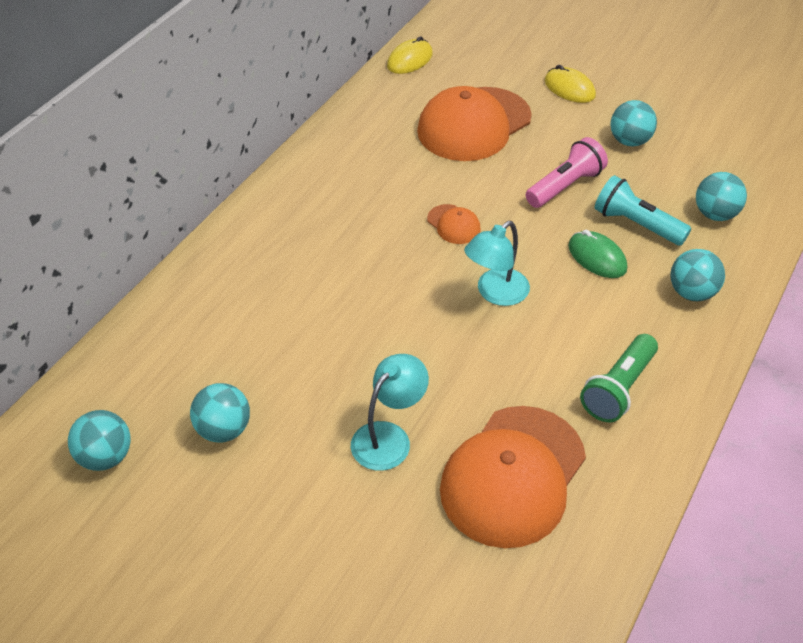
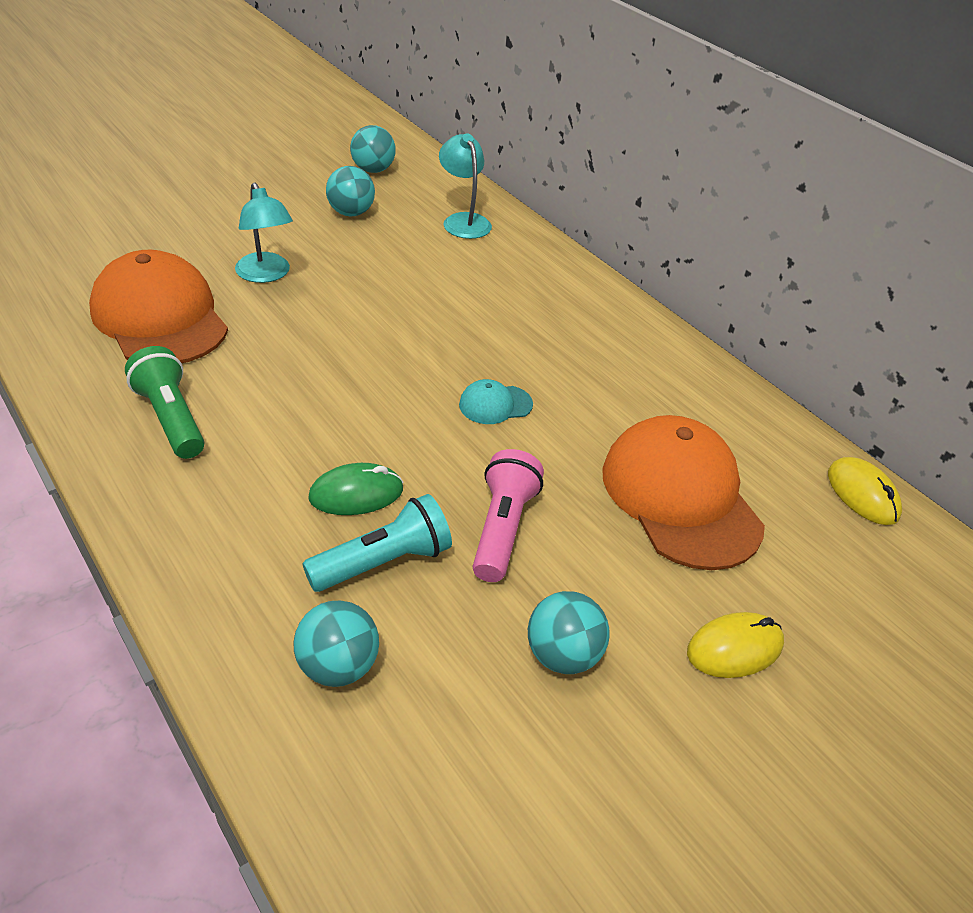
camera: 110 degrees right, 5 degrees down
(453, 224) = (495, 404): orange cap -> turquoise cap
(495, 293) = (369, 392): turquoise lamp -> turquoise lamp (463, 221)
(565, 186) = (502, 528): pink flashlight -> pink flashlight turned 150 degrees counterclockwise
(691, 293) = (229, 550): turquoise ball -> none

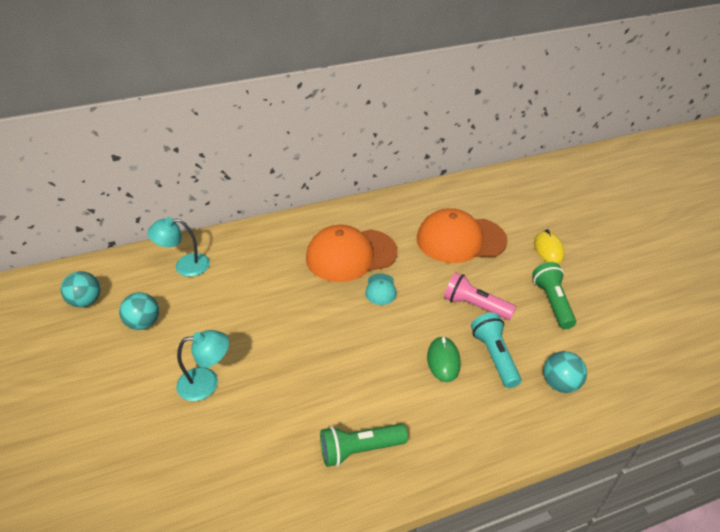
camera: 70 degrees left, 0 degrees up
(160, 317) = (239, 454): orange cap -> orange cap (351, 255)
(562, 655) = (552, 302): turquoise ball -> green flashlight
(862, 494) = (465, 186): yellow mouse -> none

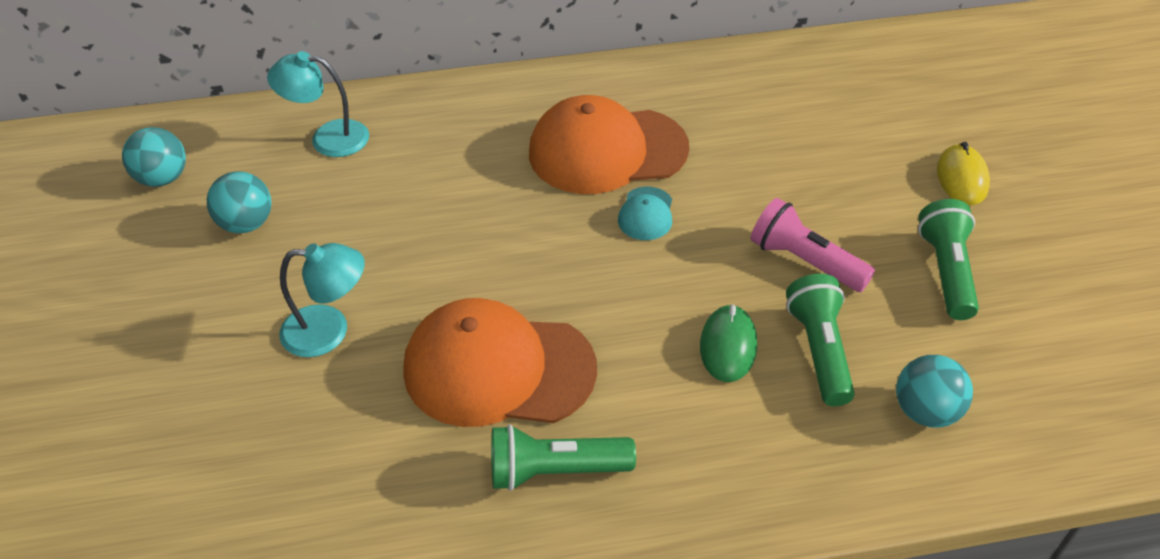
camera: 10 degrees right, 5 degrees up
(460, 240) = (805, 144): orange cap -> orange cap (498, 369)
(494, 356) = (819, 350): turquoise flashlight -> green flashlight

